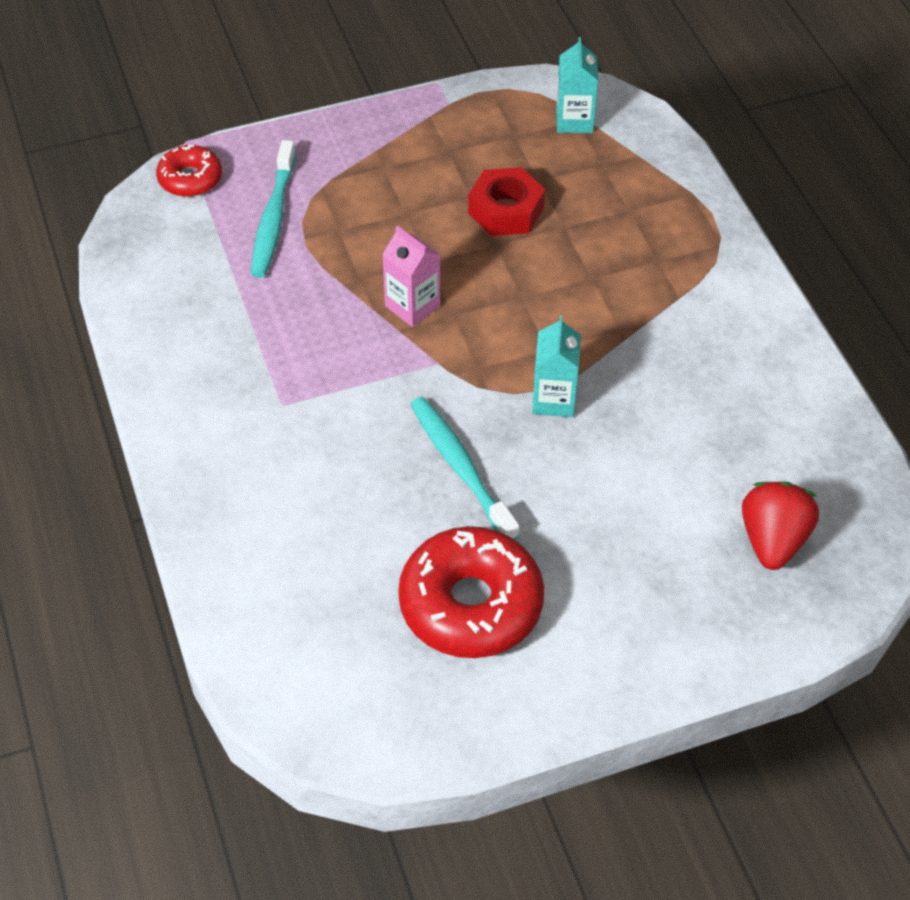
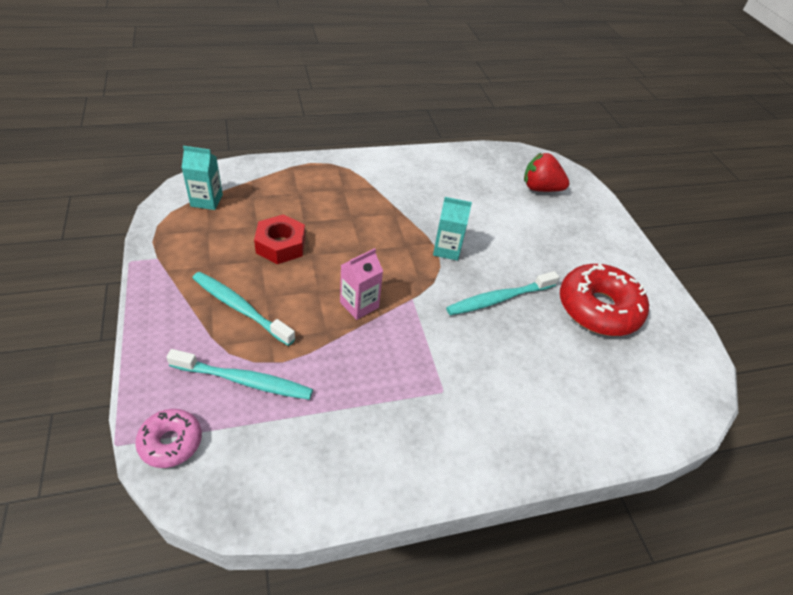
camera: 90 degrees left, 5 degrees down
(190, 179) = (171, 442): red donut -> pink donut
(381, 193) = (240, 308): none -> turquoise toothbrush

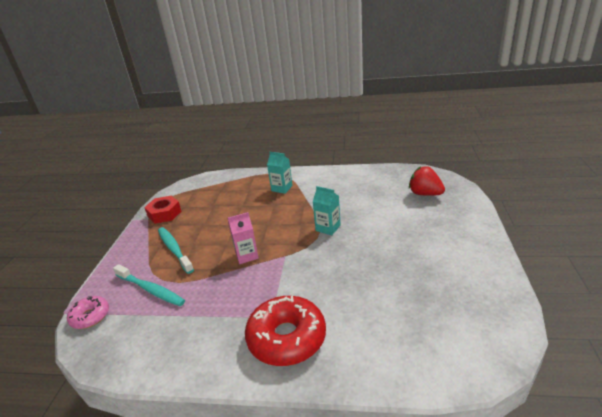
camera: 30 degrees right, 15 degrees down
(206, 200) = (193, 191): turquoise carton -> turquoise carton (282, 188)
(281, 245) = (220, 217): red nut -> red nut (164, 214)
(499, 299) = (349, 262): turquoise toothbrush -> none
(598, 308) = (429, 278): red donut -> red donut (287, 338)

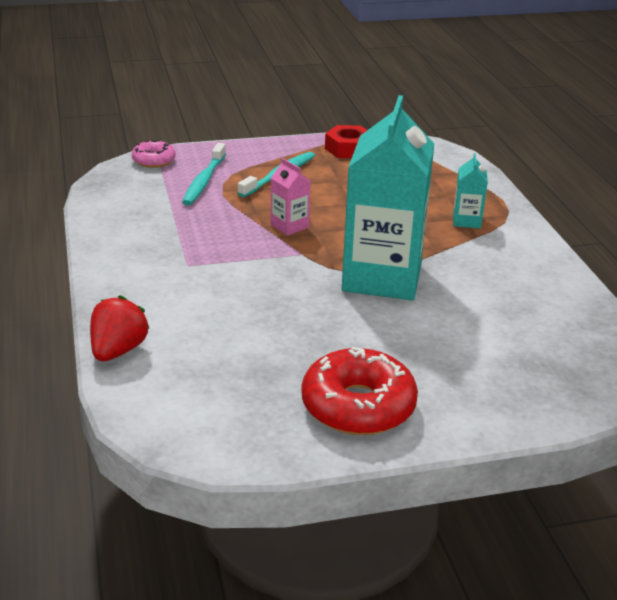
camera: 65 degrees right, 0 degrees up
(287, 338) = (157, 281): red donut -> red donut (358, 406)
(328, 228) = (382, 277): turquoise carton -> turquoise carton, size x2.37
(425, 194) = (540, 362): red strawberry -> red strawberry (118, 350)

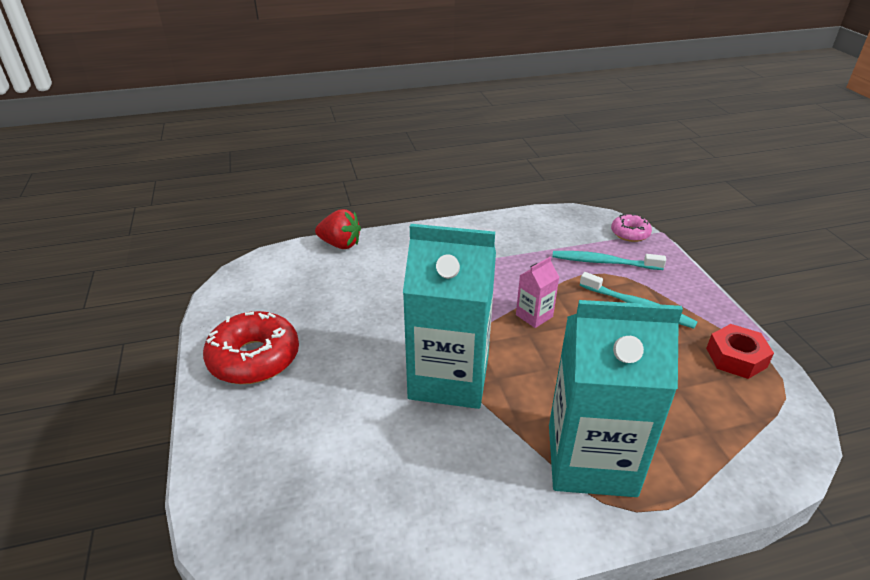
camera: 90 degrees right, 5 degrees up
(466, 221) = (591, 459): turquoise carton -> turquoise carton, size x2.37

